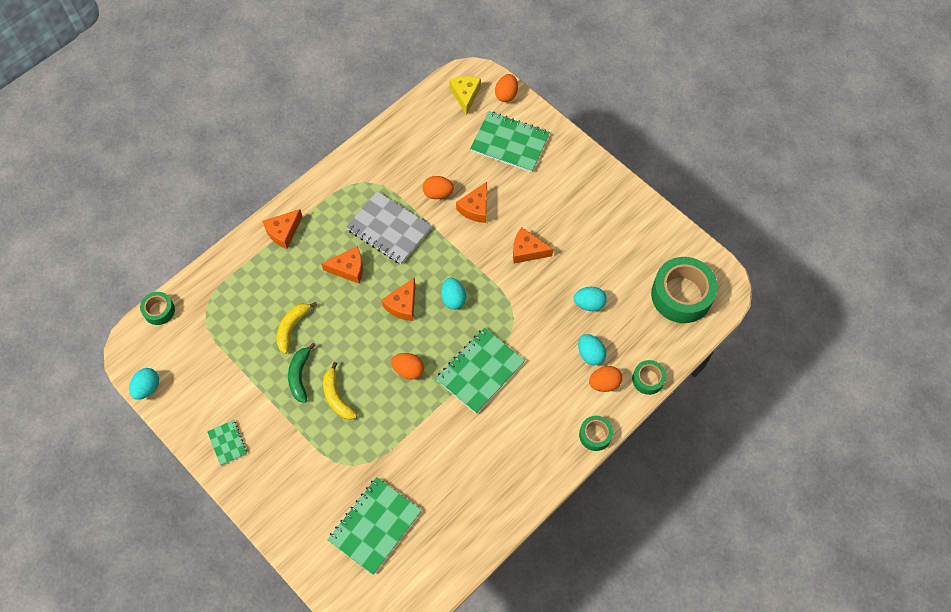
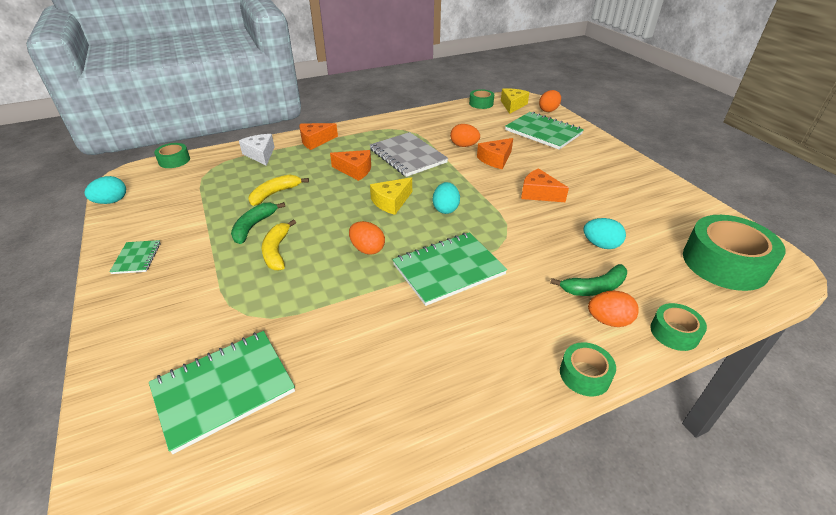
camera: 20 degrees right, 25 degrees down
(241, 273) = (260, 154): none -> white cheese
(403, 305) = (391, 202): orange cheese -> yellow cheese
(430, 101) = (481, 103): none -> green tape
(590, 354) = (594, 288): turquoise egg -> green banana

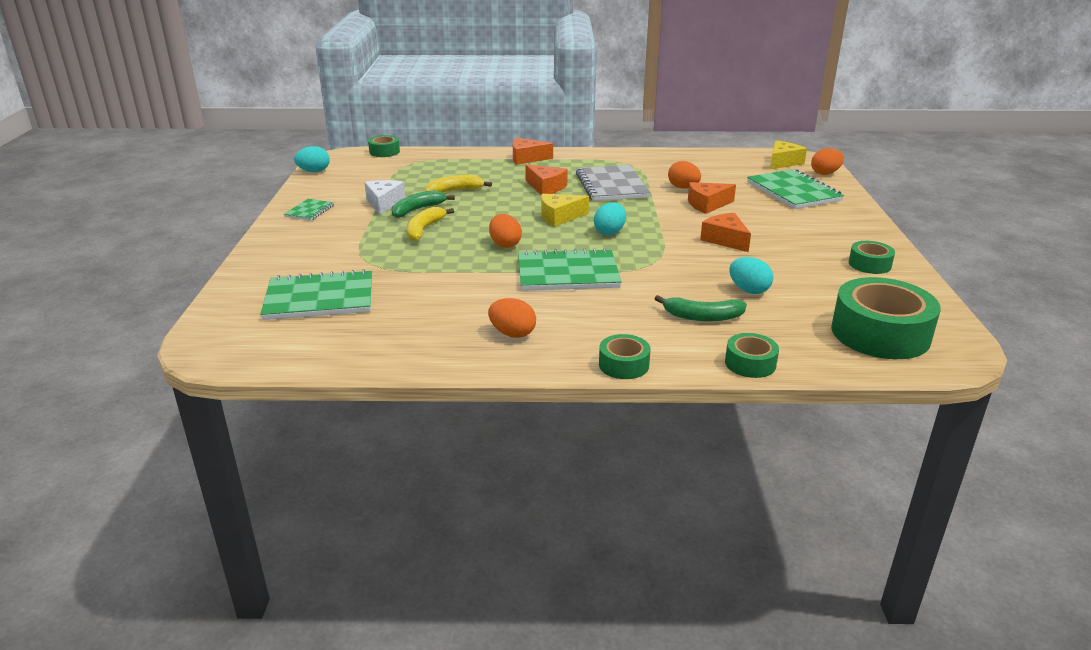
camera: 25 degrees right, 10 degrees down
(260, 154) = (465, 160): white cheese -> white cheese (384, 203)
(481, 103) = (745, 155): green tape -> green tape (869, 264)
(608, 320) = (689, 340): orange egg -> orange egg (512, 333)

